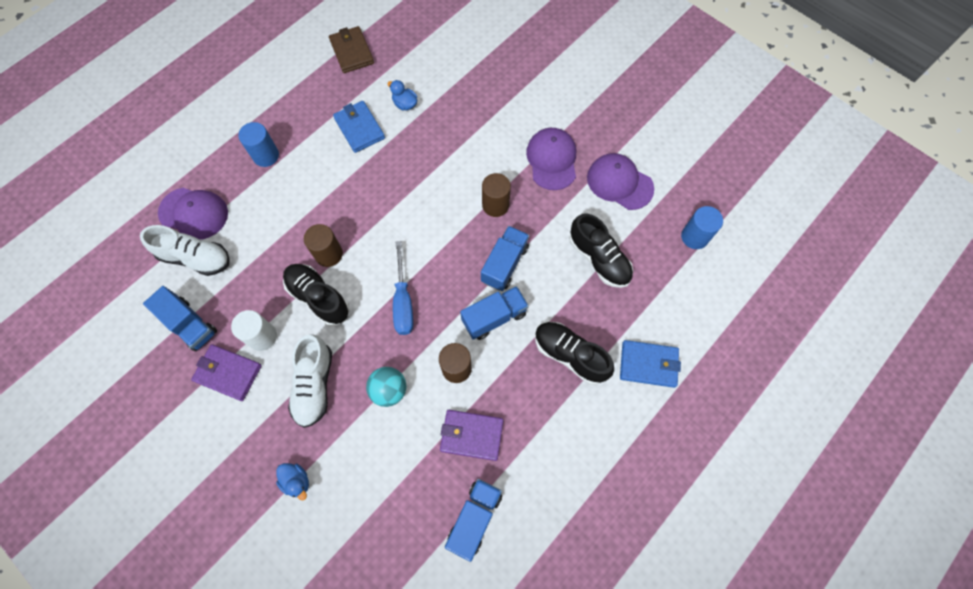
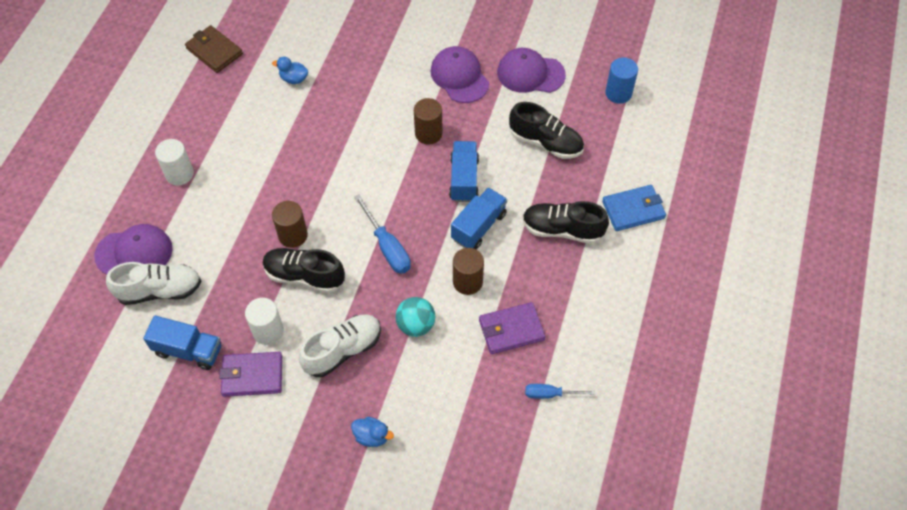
camera: 25 degrees left, 10 degrees down
(266, 156) = (179, 174): blue cylinder -> white cylinder
(314, 385) = (343, 350): white shoe -> white shoe turned 105 degrees counterclockwise
(359, 128) = (261, 116): blue wallet -> none
(474, 518) = (550, 394): blue truck -> blue screwdriver

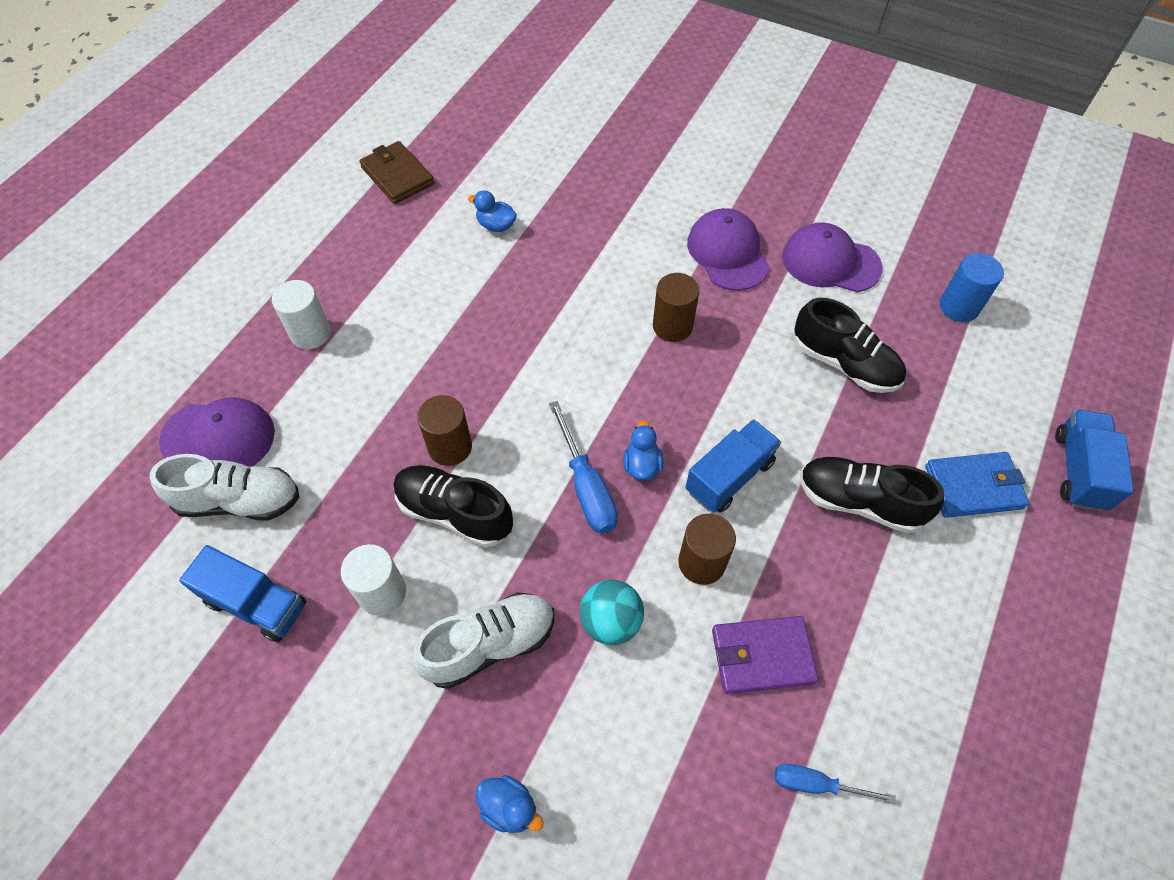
camera: 10 degrees right, 0 degrees up
(252, 375) = (342, 663): purple wallet -> none
(421, 228) = (642, 465): none -> blue duck
(464, 179) = (716, 400): blue truck -> blue truck (1079, 470)

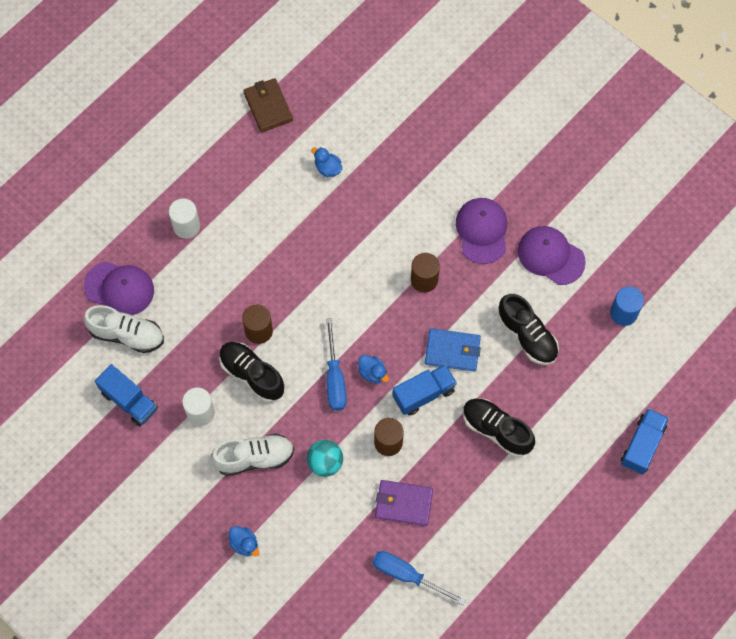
camera: 15 degrees right, 10 degrees up
(642, 465) = (372, 373): blue duck -> blue duck turned 120 degrees clockwise
(816, 784) = (407, 575): blue screwdriver -> blue screwdriver, size x1.57
(973, 487) = (571, 439): blue wallet -> blue wallet (452, 351)

